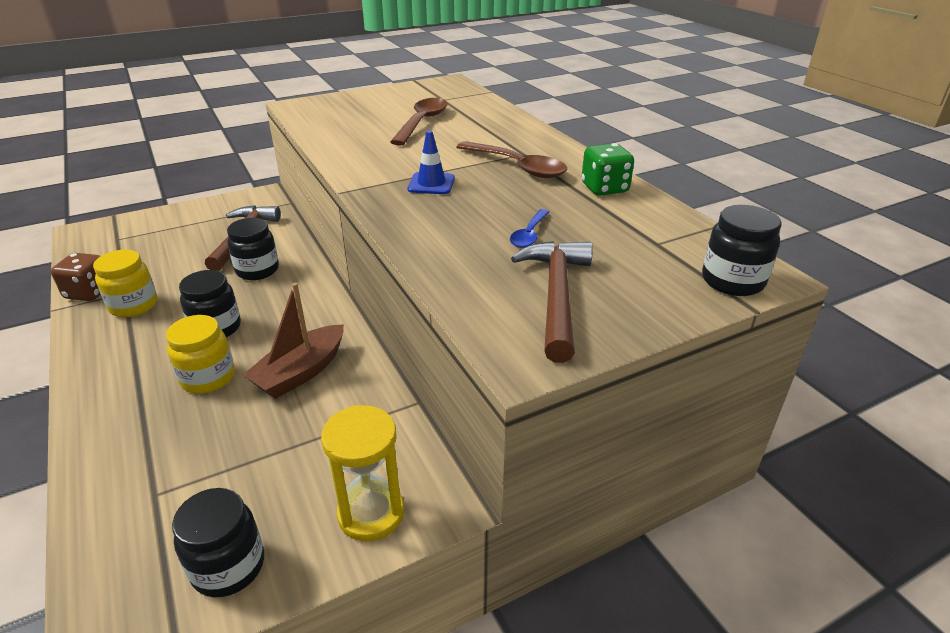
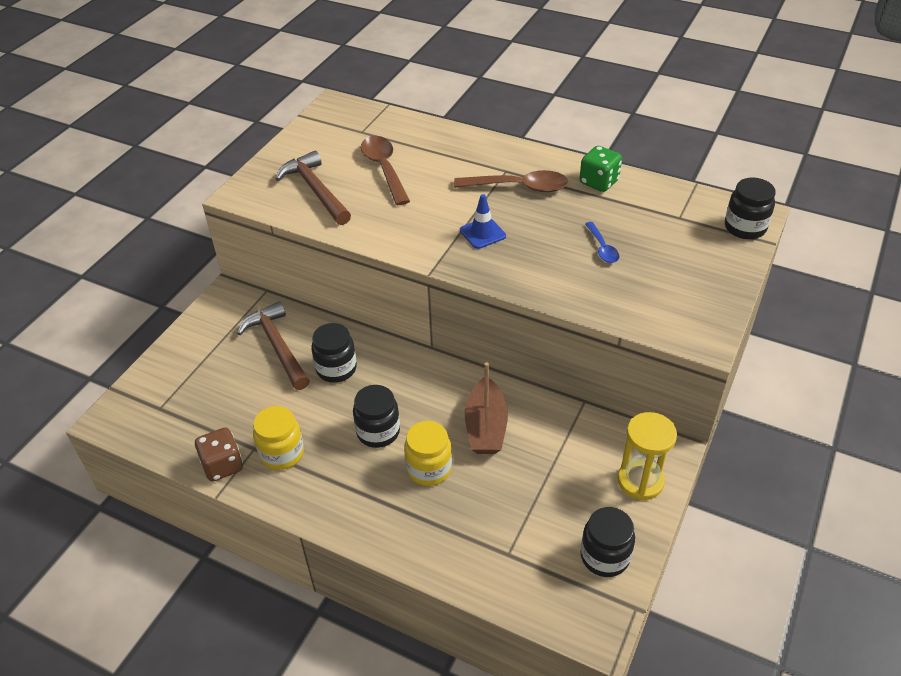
camera: 35 degrees left, 10 degrees up
(557, 296) = (672, 288): brown hammer -> brown hammer (316, 190)

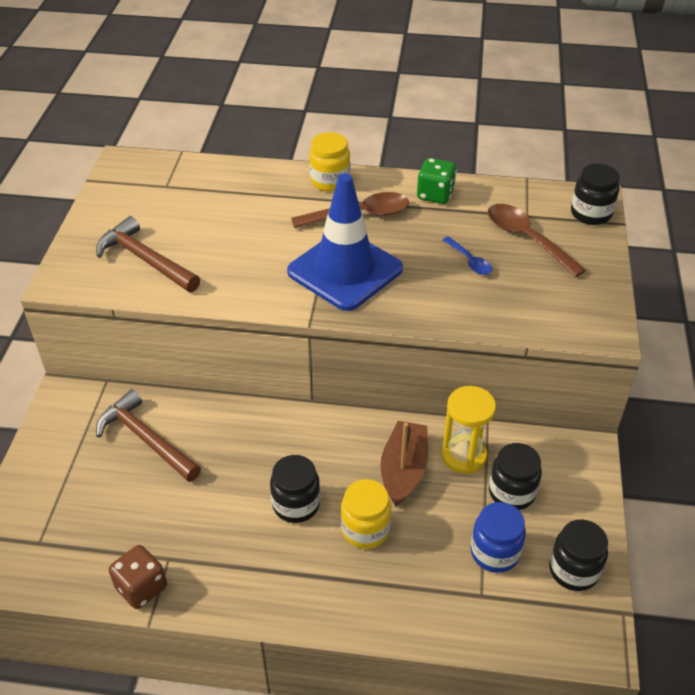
camera: 20 degrees left, 0 degrees up
(282, 453) = (202, 556): yellow jar -> yellow jar (330, 181)
(336, 369) = (222, 448): black jar -> black jar (511, 492)
(384, 169) = (210, 222): brown spoon -> brown spoon (527, 239)
(482, 233) = (345, 270): blue traffic cone -> blue traffic cone, size x2.28
(486, 427) = (403, 470): brown boat -> brown boat turned 150 degrees counterclockwise
(537, 520) = (494, 552): none -> blue jar
(640, 481) = (574, 485): yellow hourglass -> yellow hourglass (463, 455)

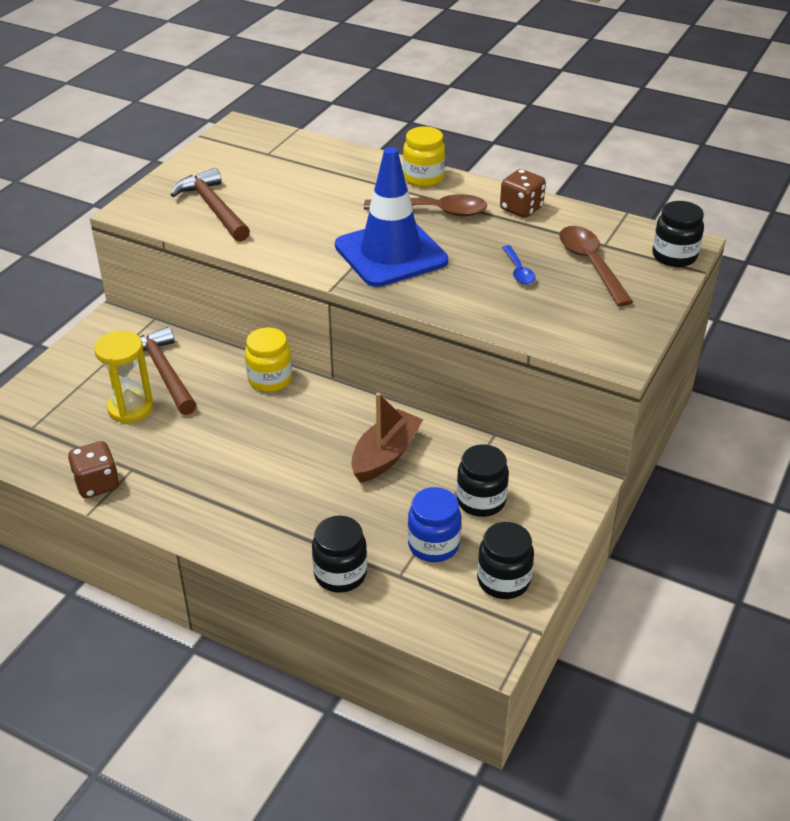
camera: 20 degrees right, 5 degrees down
(296, 504) = (268, 457): black jar -> black jar (340, 574)
(365, 529) = (320, 493): yellow jar -> yellow jar (270, 380)
(435, 195) = (521, 209): green dice -> brown dice
(463, 455) = (451, 458): yellow hourglass -> yellow hourglass (130, 408)

